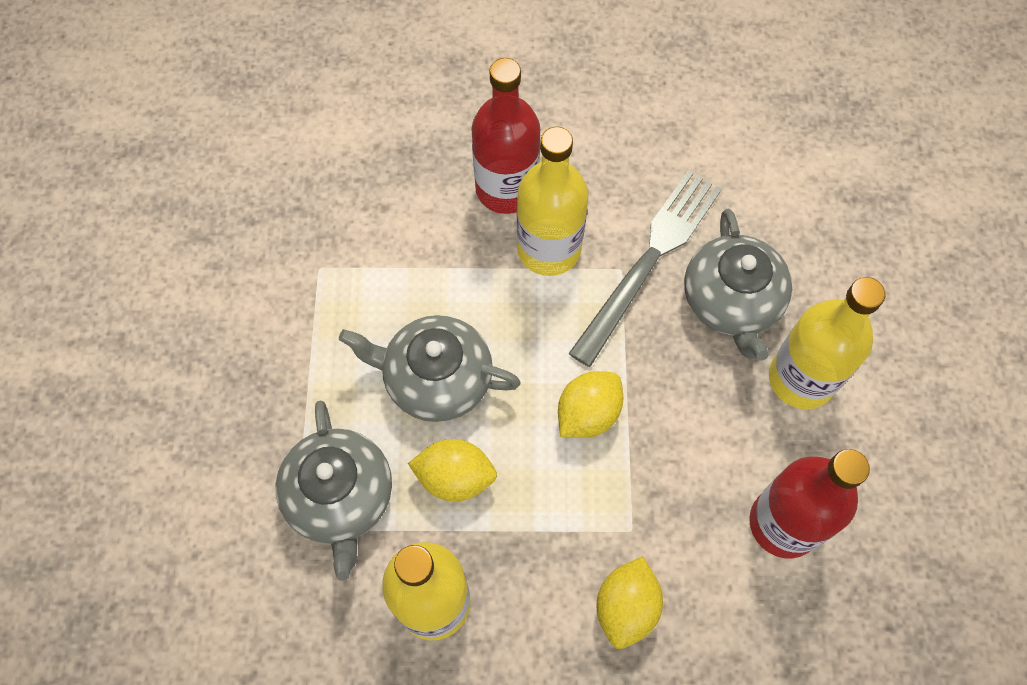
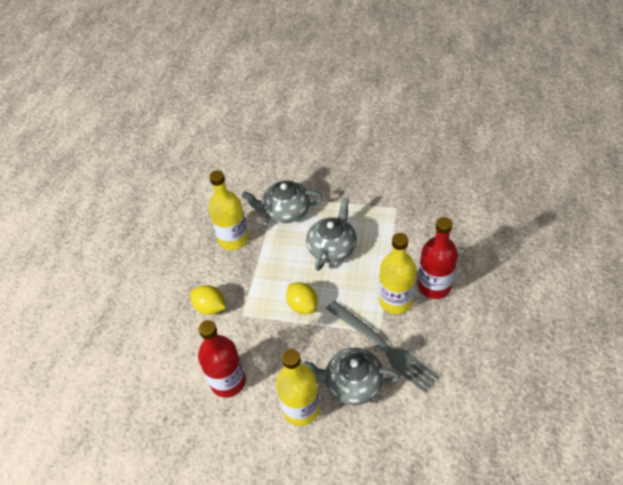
camera: 105 degrees right, 15 degrees down
(455, 477) = (284, 251): yellow lemon -> none

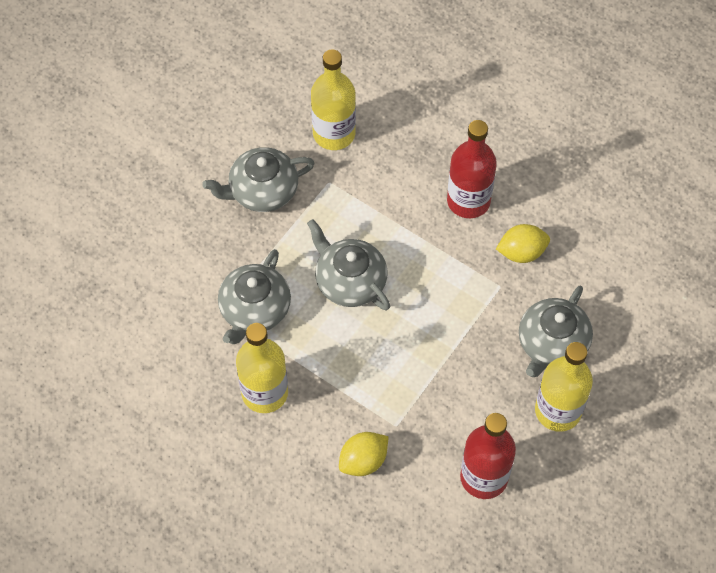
camera: 70 degrees left, 10 degrees up
(302, 305) = (419, 352): yellow lemon -> yellow lemon (521, 252)
(368, 180) = (262, 191): none -> grey teapot
(383, 347) = (521, 291): grey fork -> none
(395, 301) = (467, 250): yellow bottle -> yellow bottle (334, 134)

